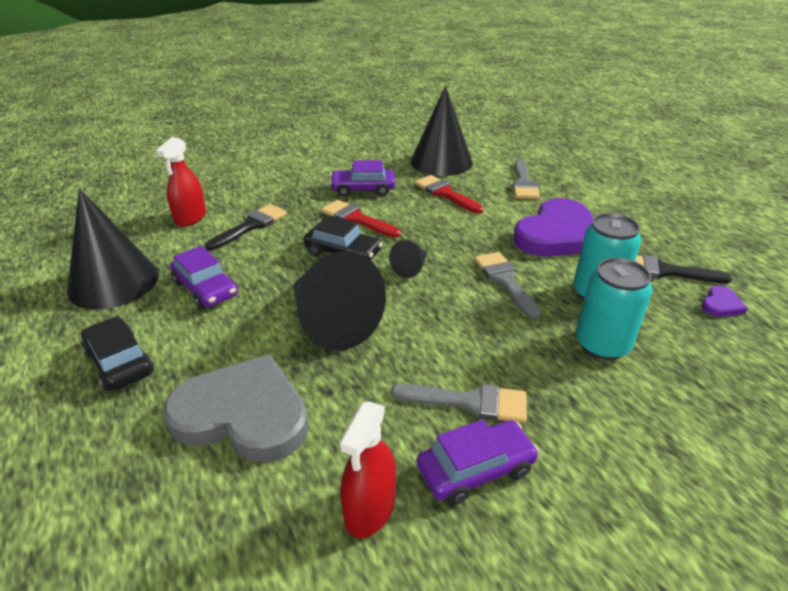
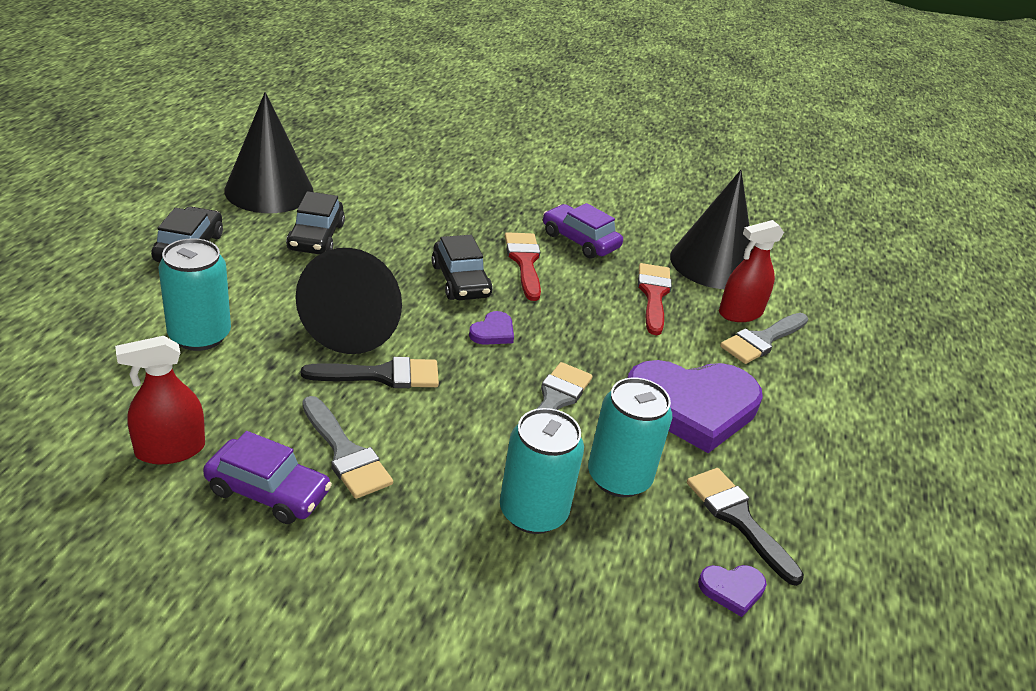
camera: 40 degrees right, 0 degrees up
(190, 218) = (396, 175): red spray bottle -> red spray bottle (740, 313)
(206, 289) = (316, 237): purple car -> black car
(243, 414) = (199, 335): grey heart -> turquoise can
(251, 226) = (428, 211): black brush -> black brush (382, 375)
(411, 268) = (493, 332): black cone -> purple heart

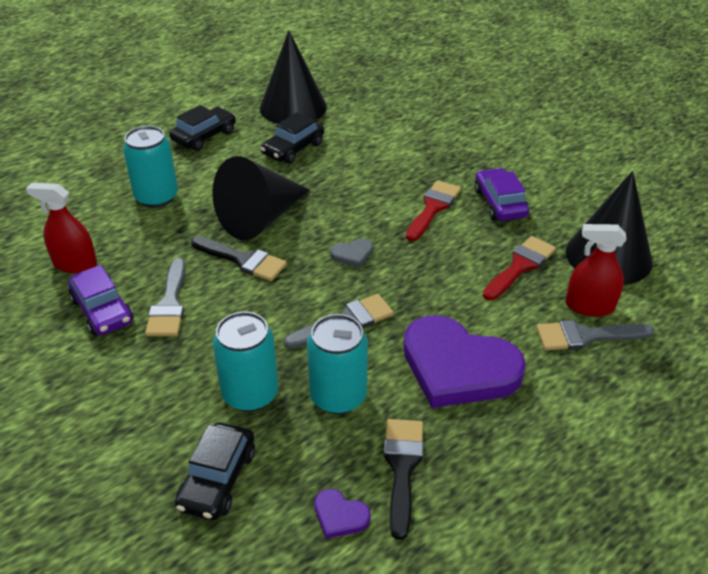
camera: 40 degrees right, 5 degrees up
(460, 281) = (366, 209): black car -> black car (217, 479)
(493, 332) = (352, 254): purple heart -> grey heart

